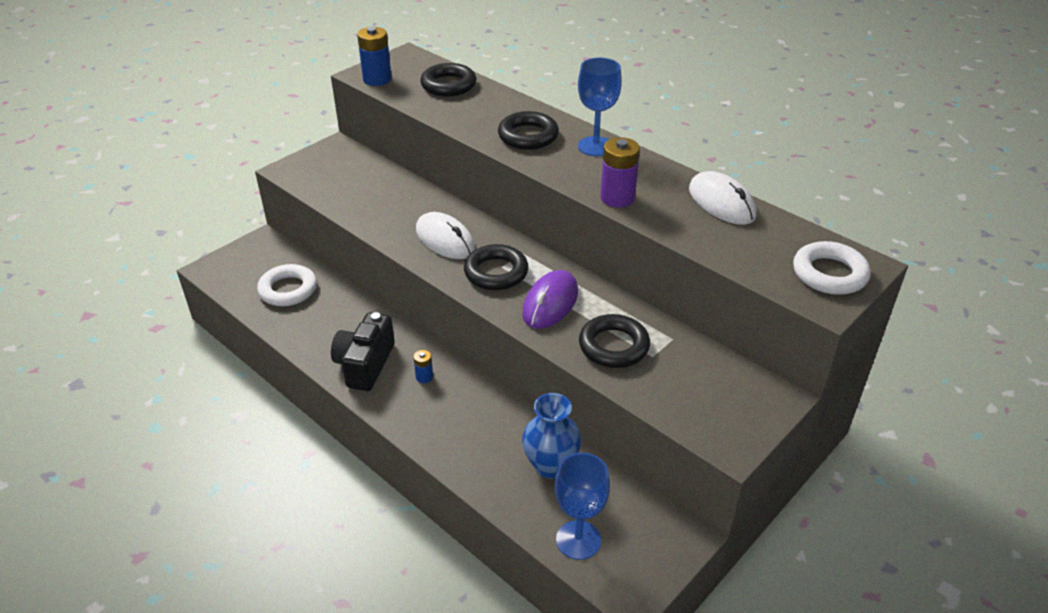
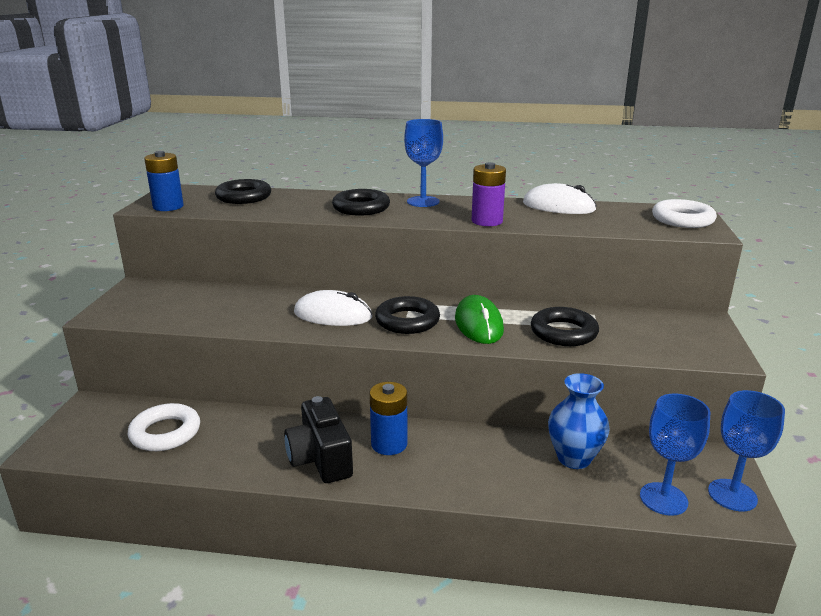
camera: 35 degrees left, 15 degrees down
(424, 377) = (389, 444): blue battery -> blue battery, size x1.92
(550, 303) = (478, 324): purple mouse -> green mouse
(642, 571) = (732, 495): none -> blue goblet

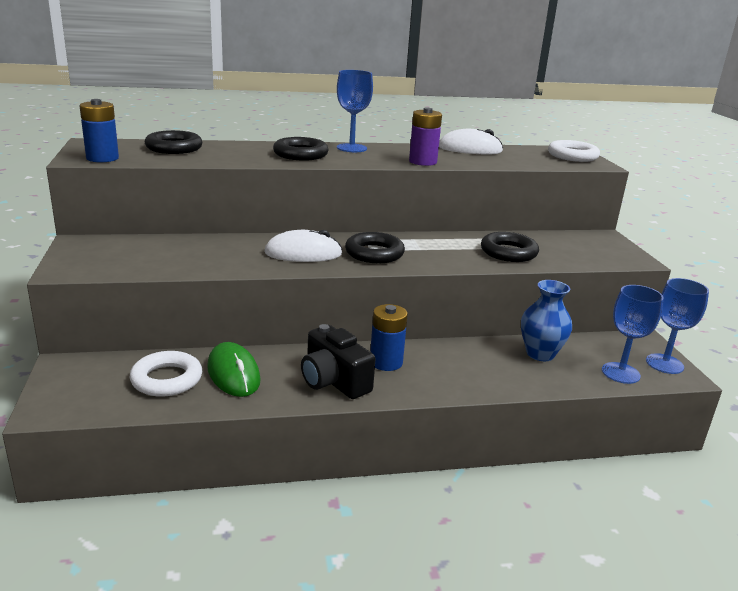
camera: 20 degrees left, 0 degrees up
(478, 324) = (436, 251): green mouse -> green mouse (233, 374)

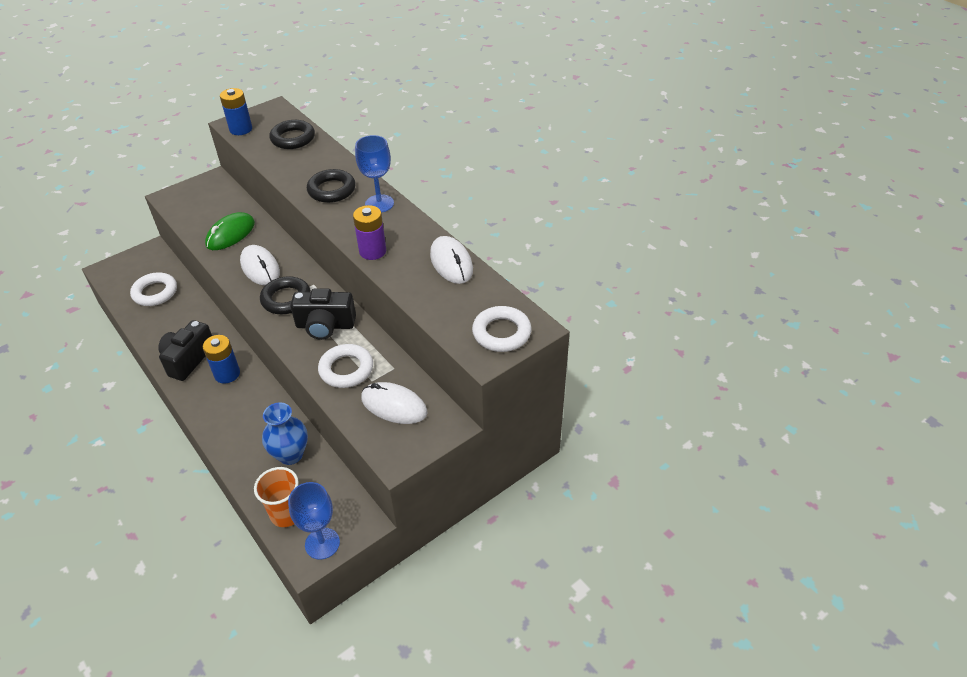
camera: 65 degrees right, 20 degrees up
(233, 374) = (175, 314): green mouse -> green mouse (230, 234)
(436, 247) = (325, 325): none -> black camera
(508, 252) = (346, 369): black ring -> white ring
(570, 247) = (394, 405): none -> white mouse
(620, 373) = (286, 514): blue goblet -> orange cup

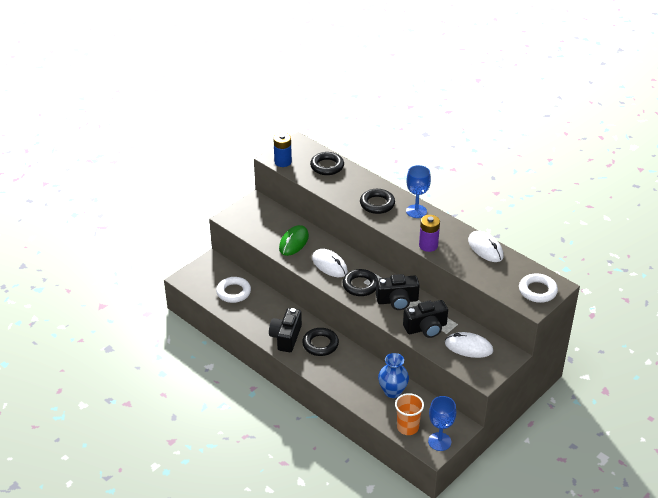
camera: 10 degrees left, 5 degrees down
(227, 374) = (320, 344): blue battery -> black ring
(346, 369) = (426, 328): white ring -> black camera

